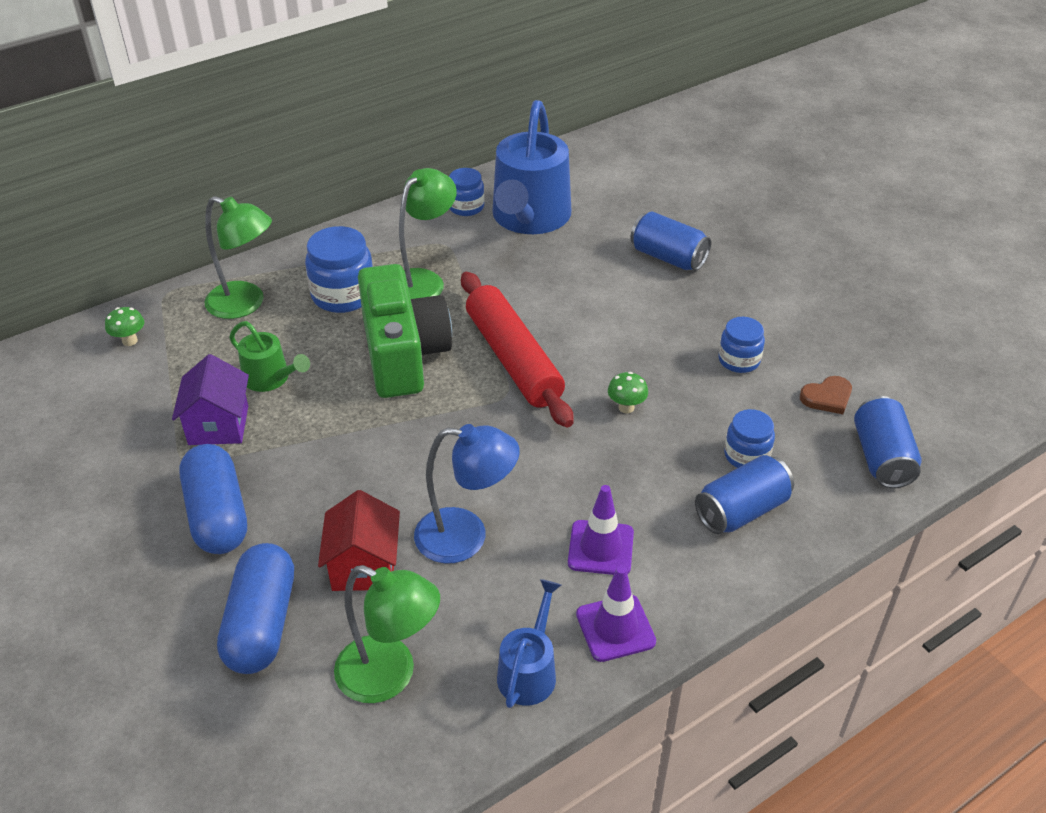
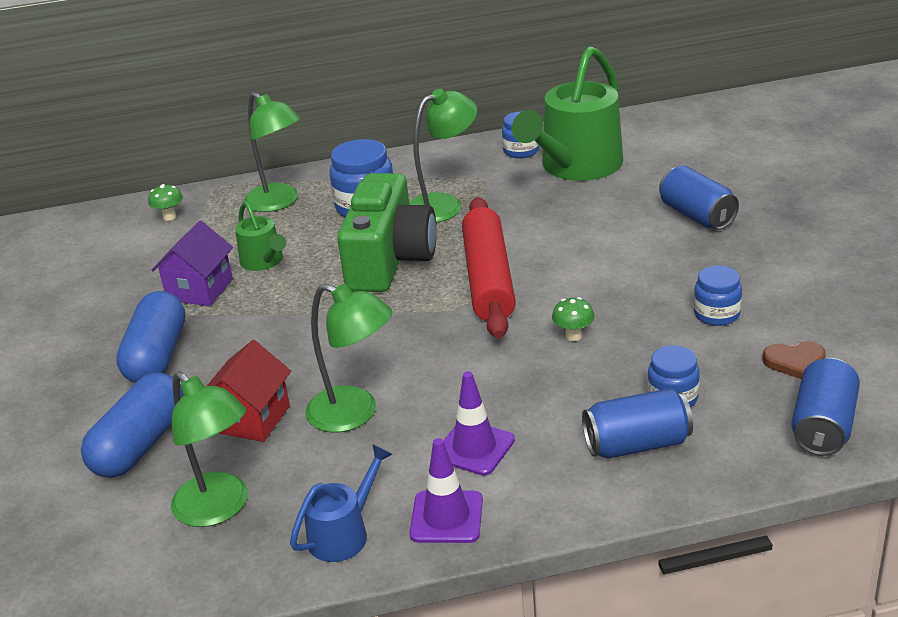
camera: 25 degrees right, 10 degrees down
(466, 537) = (355, 414): blue lamp -> green lamp
(529, 218) = (576, 167): blue watering can -> green watering can

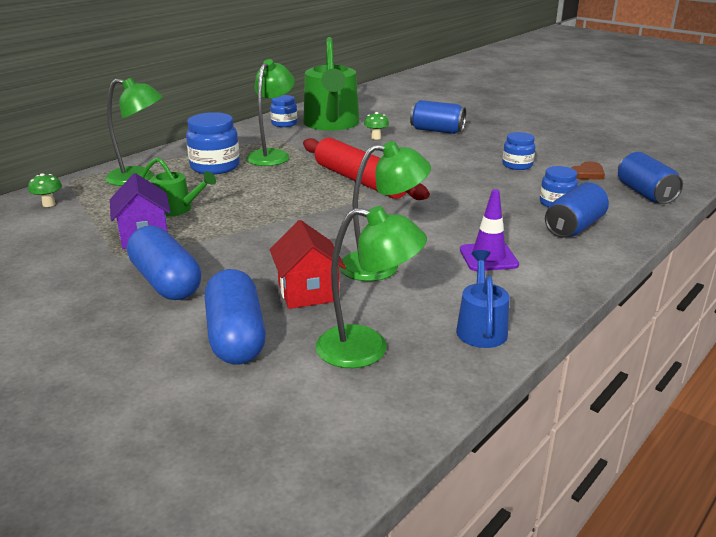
camera: 40 degrees left, 5 degrees down
(389, 260) = (277, 187): green camera -> none
(446, 517) = (530, 295): purple traffic cone -> none
(573, 336) = (457, 192): green mushroom -> green mushroom (376, 137)

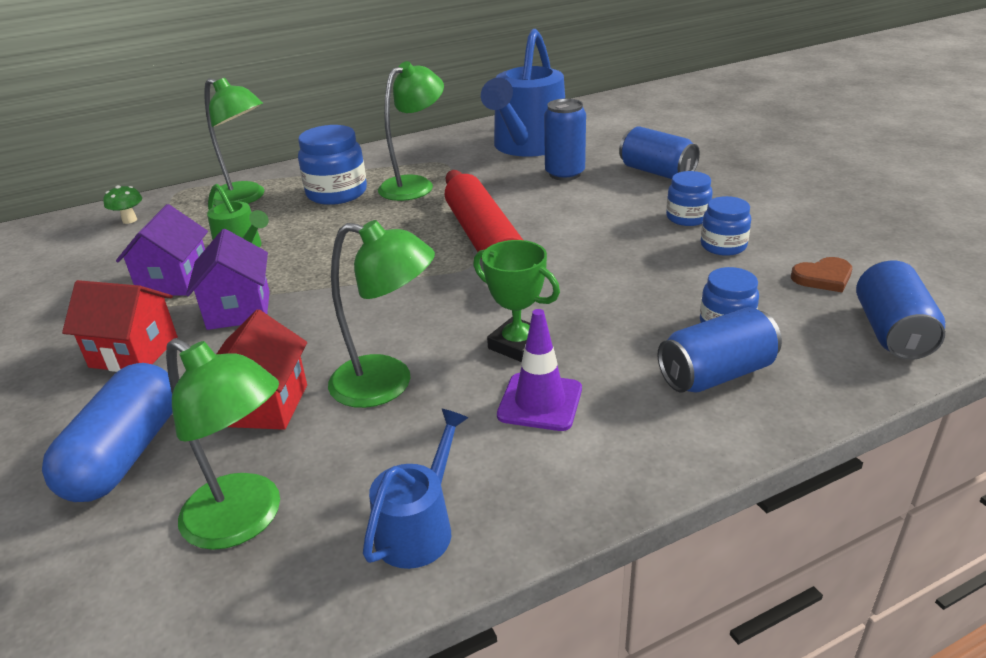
camera: 25 degrees right, 5 degrees up
(166, 282) = (134, 352): blue capsule -> red house
(222, 245) = (239, 310): none -> purple house
(284, 123) = (471, 139): blue jar -> blue jar (687, 218)
(331, 124) = (527, 146): green watering can -> blue watering can
(376, 137) = (565, 174): green mushroom -> blue can
(444, 232) = (517, 345): none -> green trophy

